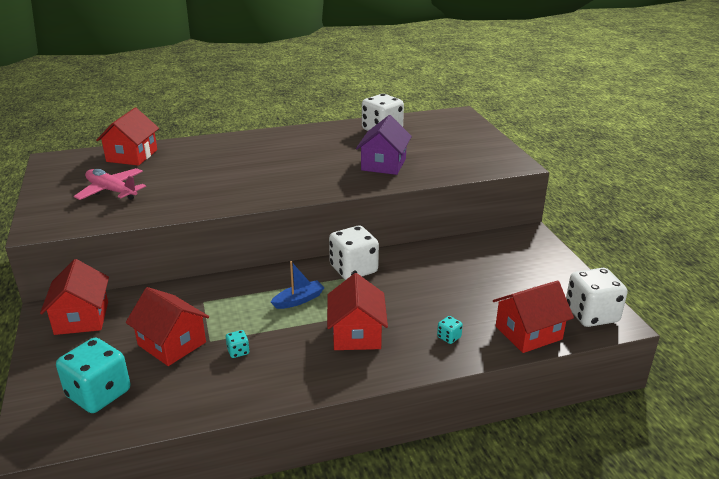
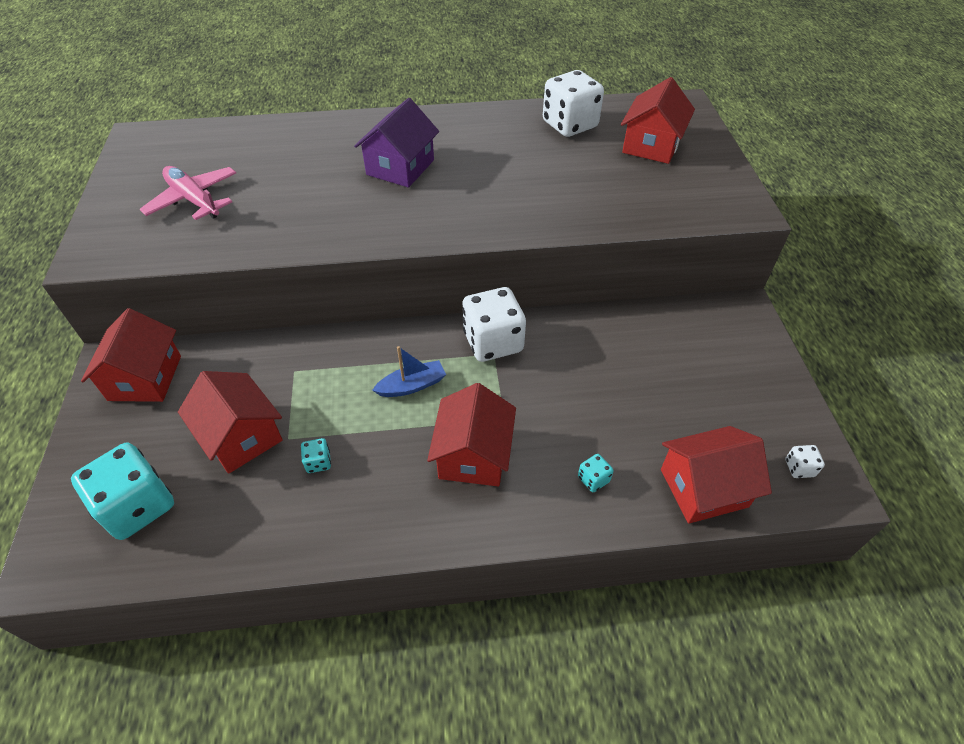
camera: 10 degrees right, 20 degrees up
(132, 156) = (234, 139): red house -> red house (651, 145)
(383, 164) = (558, 189): purple house -> purple house (400, 167)
(591, 314) = (799, 468): white dice -> white dice, size x0.42

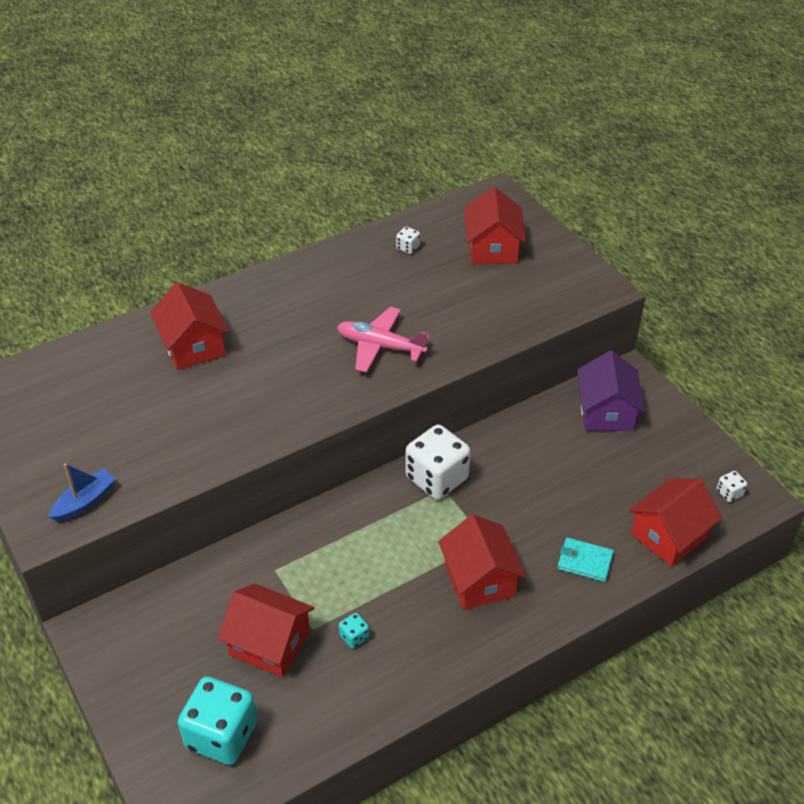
camera: 25 degrees left, 5 degrees down
(145, 378) = (135, 629): red house -> red house (193, 346)
(194, 200) = (102, 440): pink plane -> pink plane (380, 346)
(400, 167) = (279, 341): purple house -> purple house (606, 412)
(412, 385) = (391, 542): blue boat -> blue boat (85, 501)
(569, 125) = (408, 248): white dice -> white dice, size x0.42
(593, 479) = (584, 561): turquoise dice -> turquoise wallet

